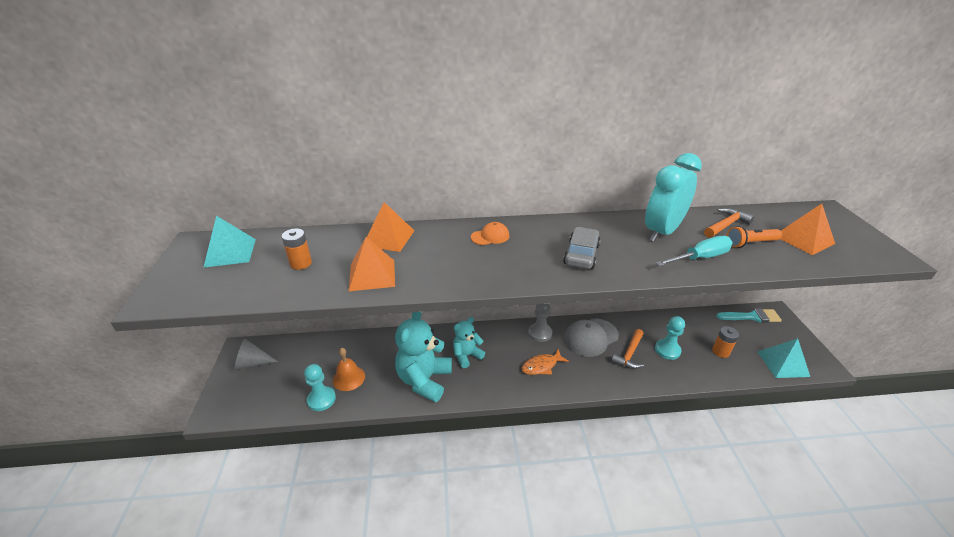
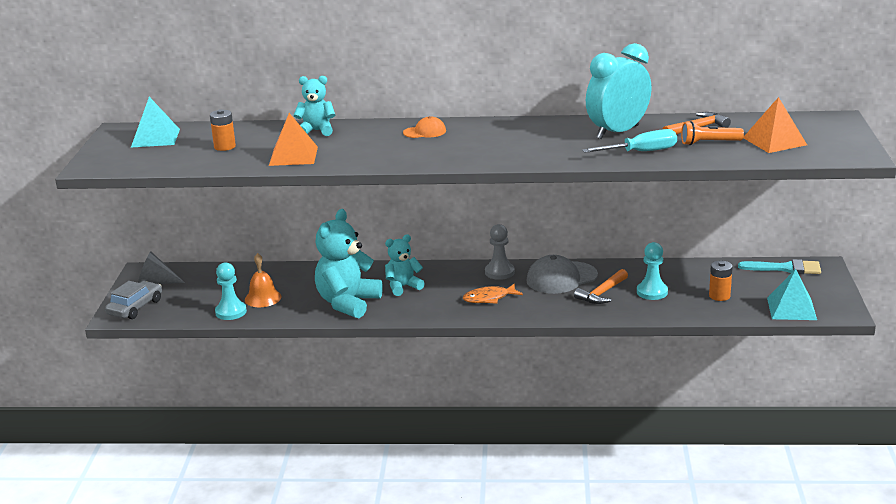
camera: 10 degrees right, 10 degrees down
(389, 238) = (316, 131): orange pyramid -> turquoise teddy bear
(581, 254) = (514, 147): grey car -> grey car (135, 307)

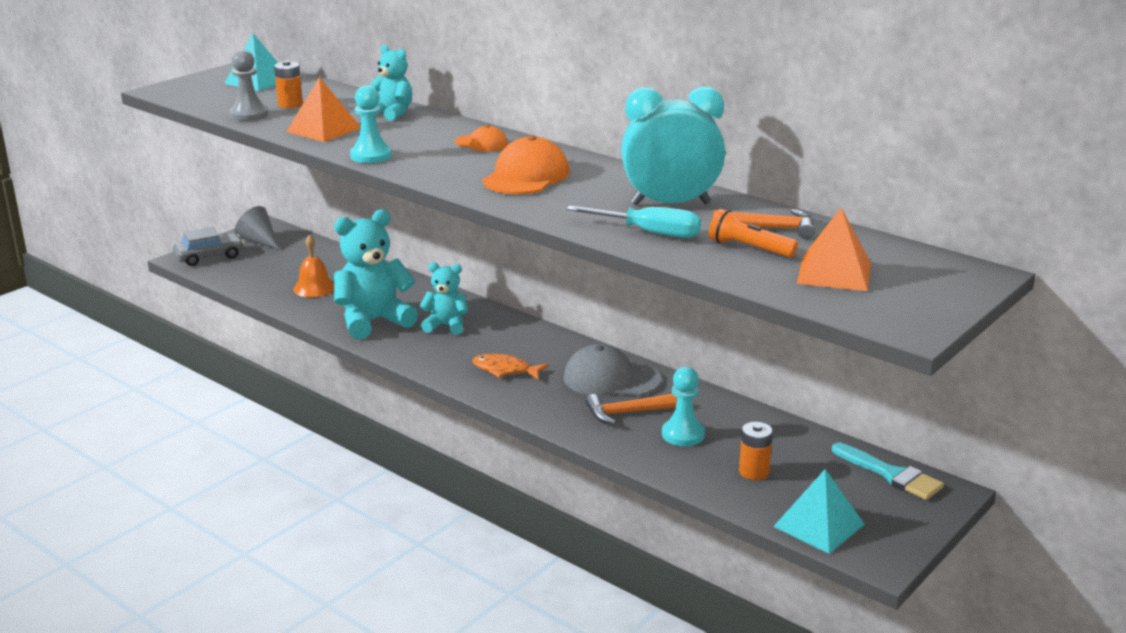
camera: 35 degrees right, 0 degrees up
(231, 312) = (269, 290): turquoise pawn -> turquoise pawn (371, 156)
(499, 272) = (559, 348): grey pawn -> grey pawn (249, 115)
(500, 143) = (526, 176): none -> orange cap

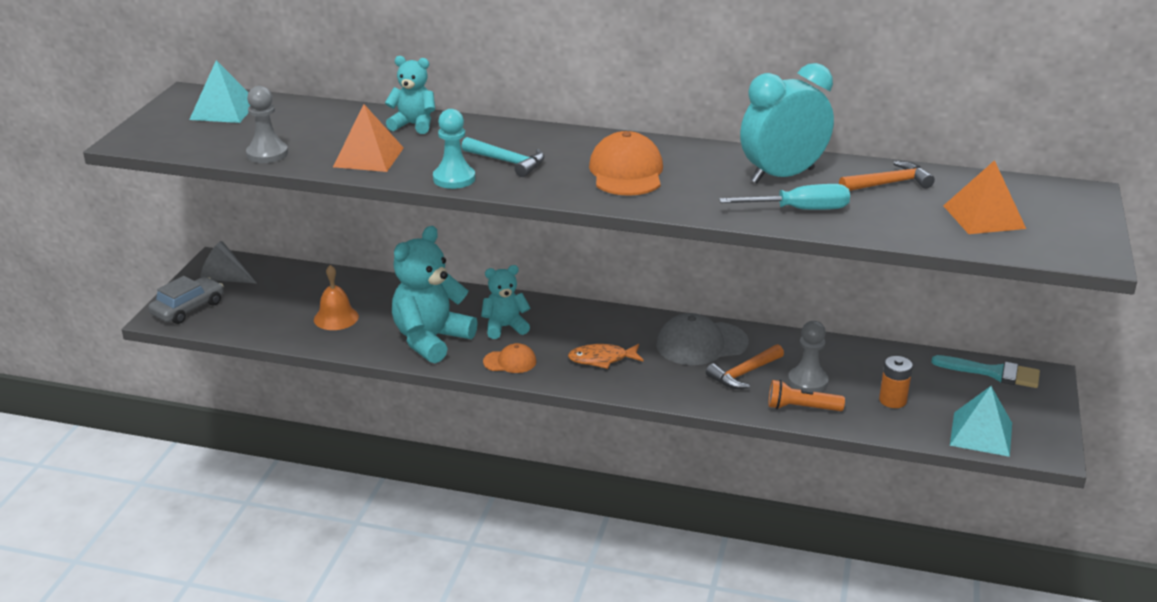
camera: 25 degrees left, 5 degrees up
(290, 104) = (295, 133): orange battery -> none
(432, 152) = (507, 162): none -> turquoise hammer
(481, 143) = (542, 143): orange cap -> orange cap (510, 362)
(683, 434) = (808, 381): turquoise pawn -> grey pawn
(749, 248) = (895, 208): orange flashlight -> orange flashlight (801, 408)

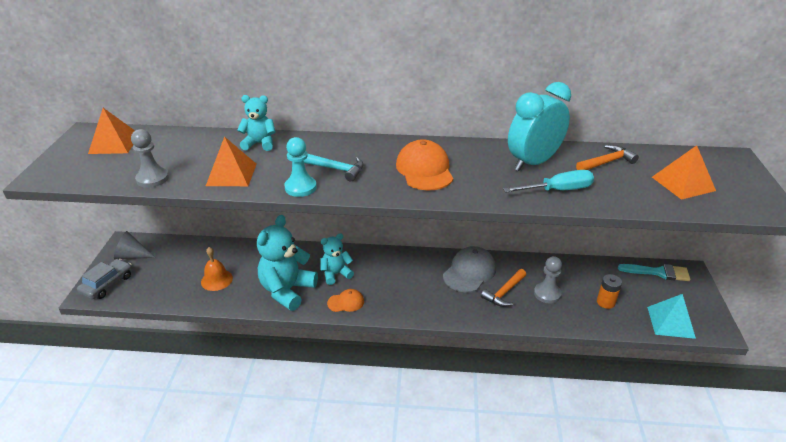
camera: 10 degrees left, 5 degrees up
(223, 110) = (114, 143): turquoise pyramid -> orange pyramid
(602, 359) = (408, 292): orange fish -> none
(701, 344) = (469, 272): grey cap -> grey cap turned 150 degrees clockwise
(801, 408) = (550, 316): orange flashlight -> none

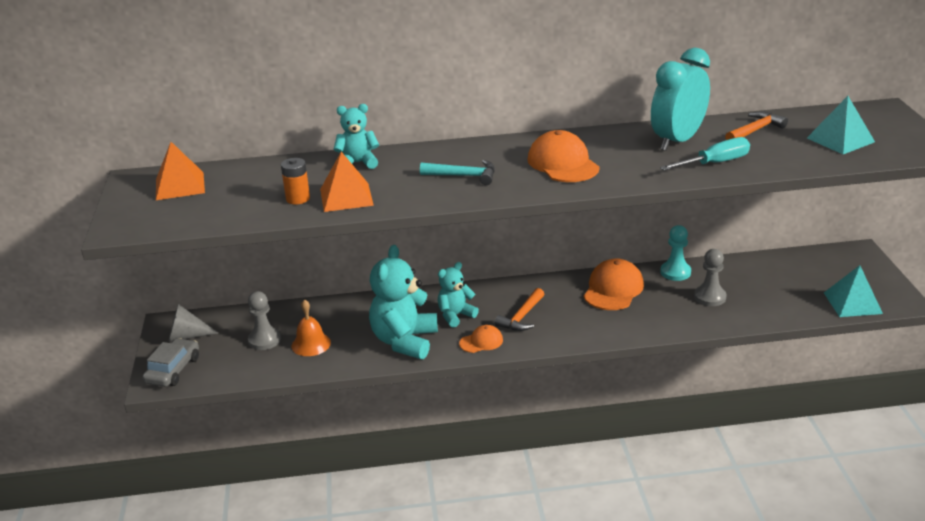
camera: 10 degrees left, 5 degrees down
(152, 179) = (256, 213): grey pawn -> grey pawn (264, 340)
(300, 187) = (434, 198): turquoise pawn -> turquoise pawn (675, 272)
(469, 272) = (613, 289): grey cap -> orange cap
(504, 292) = (661, 303): orange hammer -> orange hammer (522, 317)
(605, 302) = (777, 295): orange battery -> orange battery (298, 199)
(658, 272) = (826, 257): turquoise brush -> none
(683, 183) = (840, 140): orange pyramid -> turquoise pyramid

